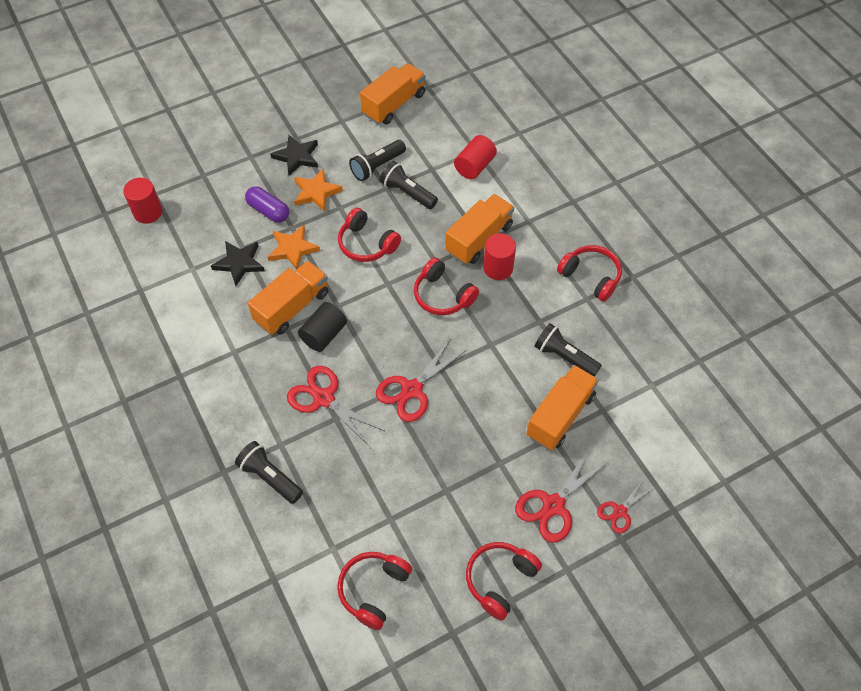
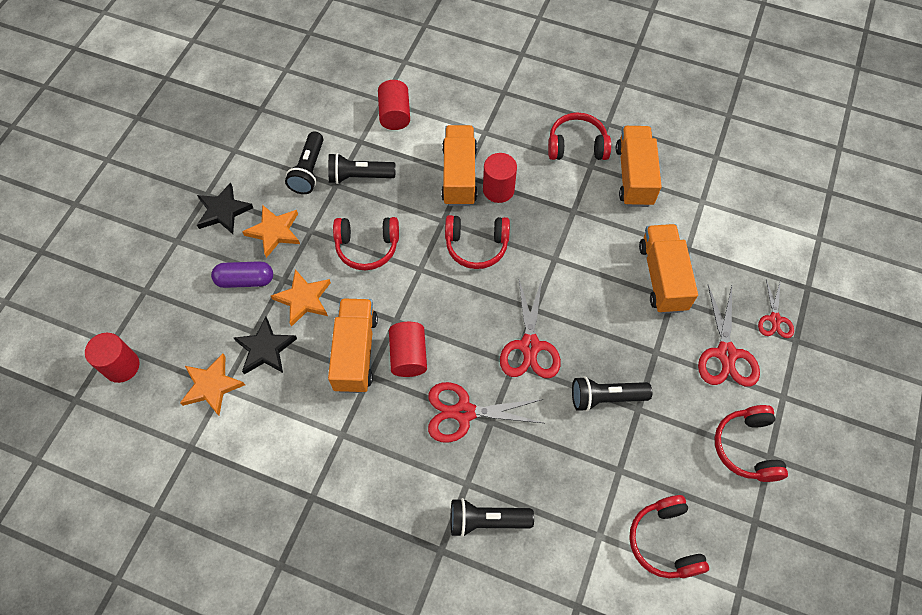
camera: 40 degrees left, 5 degrees up
(187, 262) = (212, 386): none -> orange star
(324, 335) = (408, 356): black cylinder -> red cylinder
(394, 104) = (269, 104): orange truck -> orange truck (634, 176)
(564, 357) = (620, 226): black flashlight -> black flashlight (605, 397)

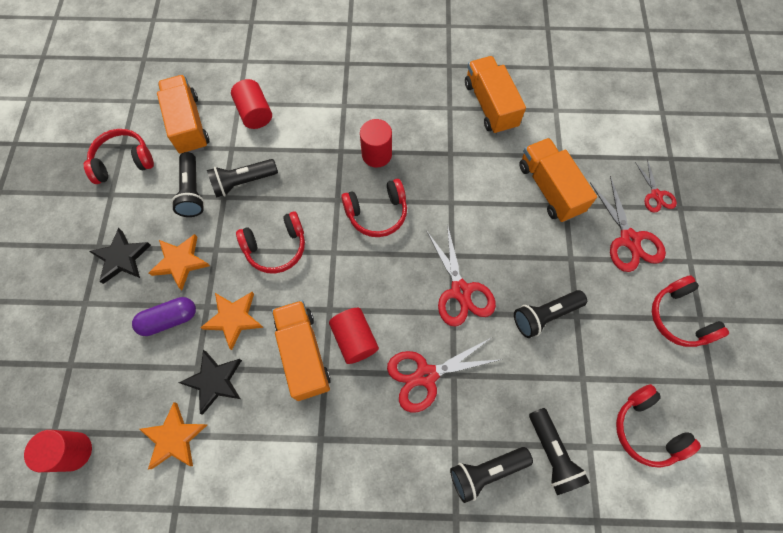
camera: 20 degrees left, 5 degrees up
(459, 175) = (336, 152): orange truck -> orange truck (188, 124)
(558, 528) = (552, 453): none -> black flashlight
(577, 146) = (430, 93): red headphones -> red headphones (123, 162)

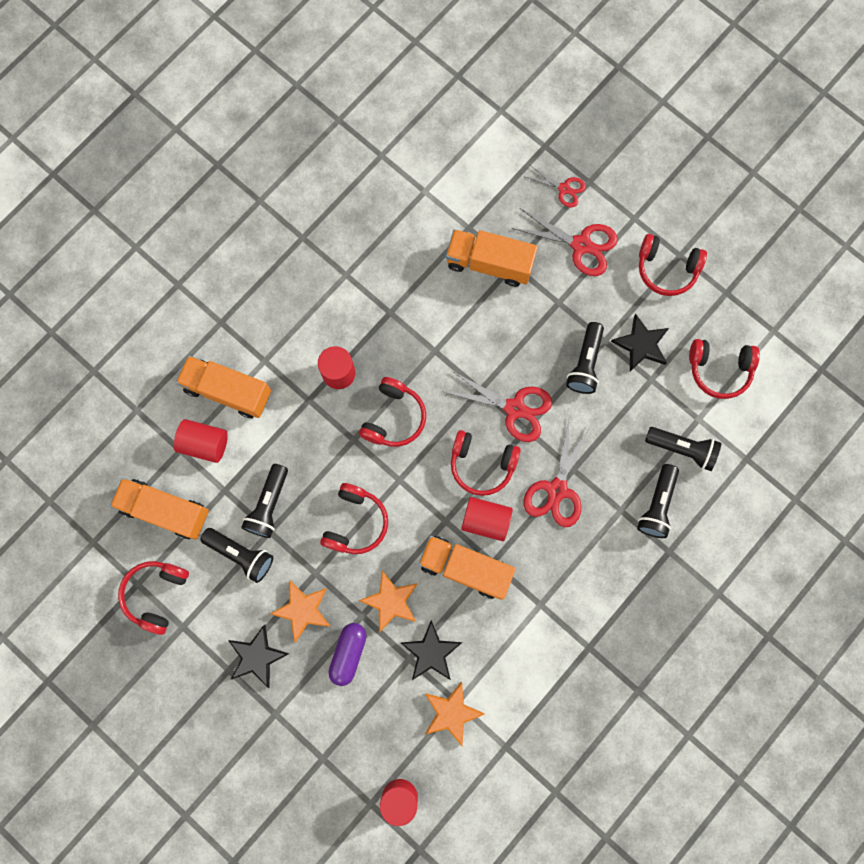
camera: 50 degrees left, 10 degrees up
(396, 301) = (482, 464): none -> red headphones
(490, 105) = (373, 240): orange truck -> orange truck (228, 391)
(602, 347) = (641, 345): none -> black star

